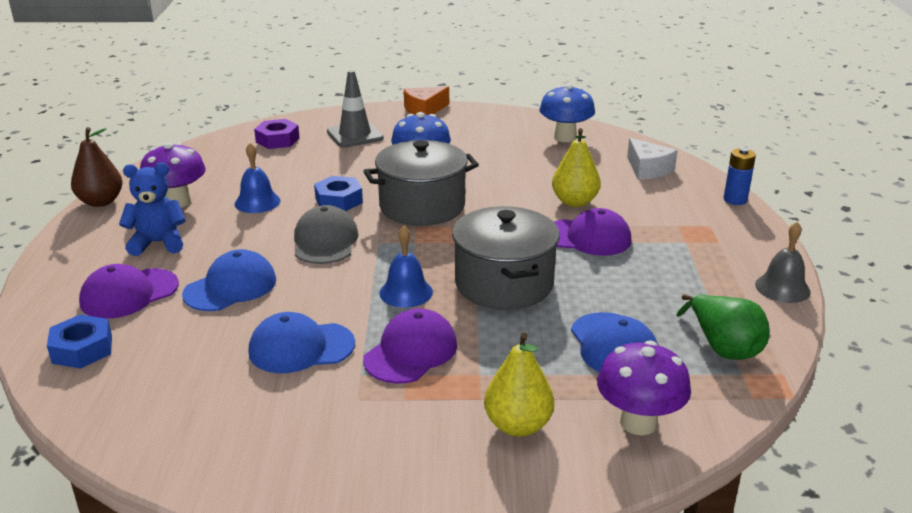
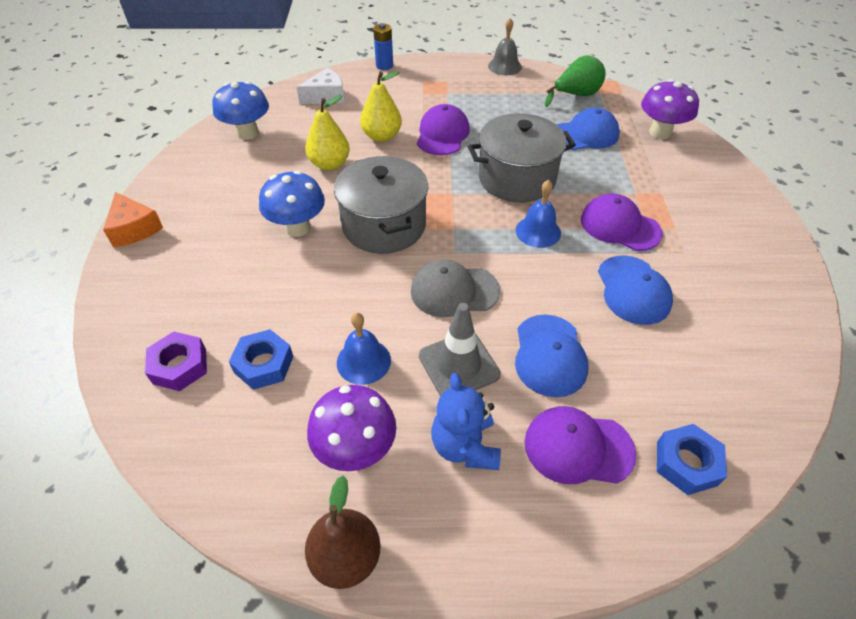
camera: 90 degrees left, 20 degrees up
(129, 294) = (578, 447): purple cap -> purple cap turned 135 degrees clockwise
(230, 287) = (549, 355): blue cap -> blue cap turned 135 degrees counterclockwise
(339, 200) = (366, 288): blue nut -> blue nut (264, 364)
(355, 135) = (190, 287): grey traffic cone -> grey traffic cone (459, 365)
(518, 425) = (682, 177): yellow pear -> yellow pear (330, 164)

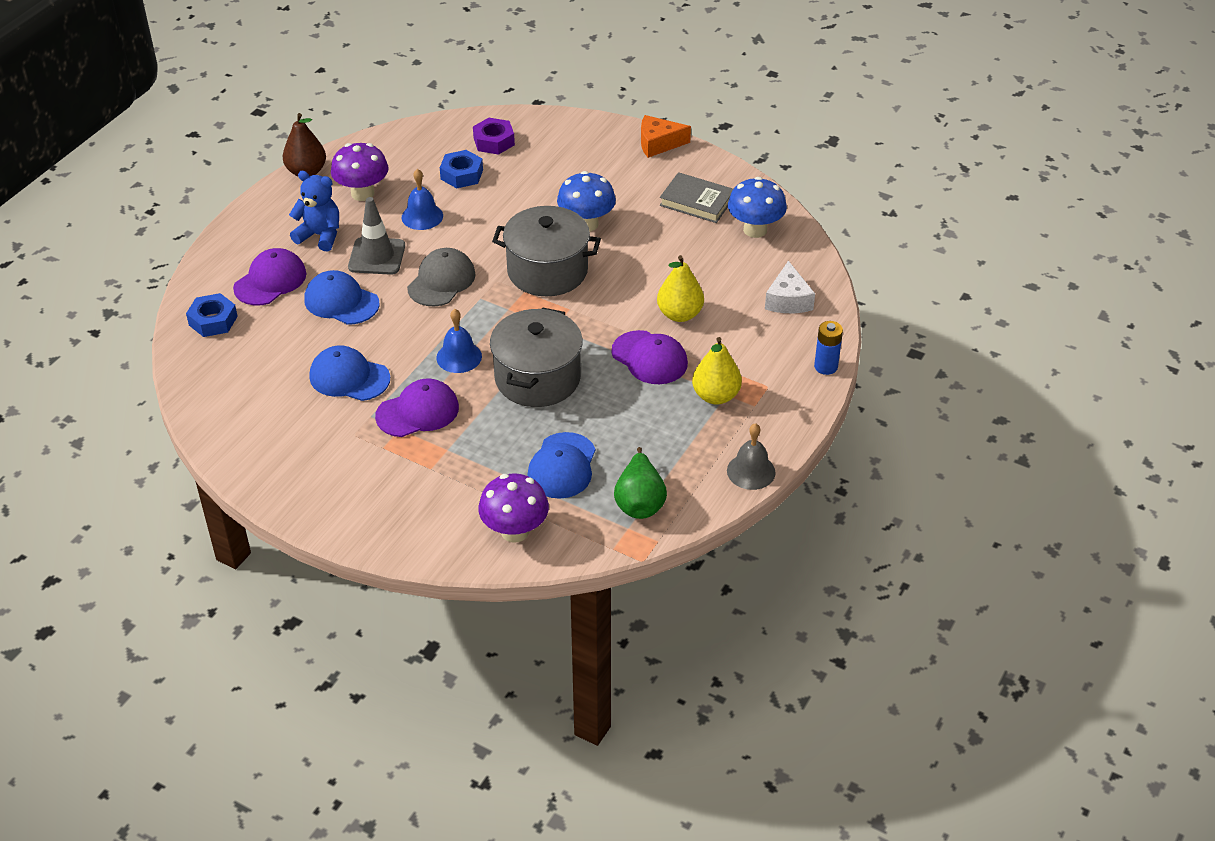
camera: 120 degrees right, 5 degrees down
(224, 174) = (697, 201): none -> grey book
(330, 164) = (660, 266): yellow pear -> yellow pear (715, 396)

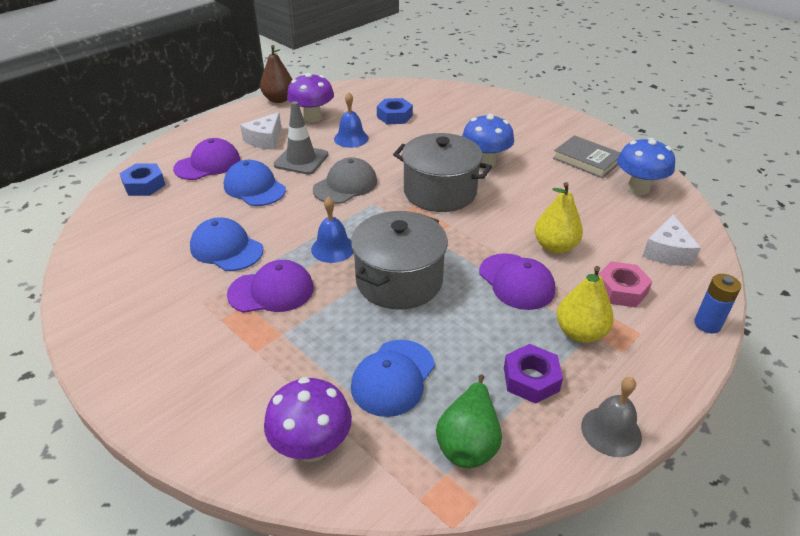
camera: 15 degrees right, 5 degrees down
(320, 235) = (265, 140): blue teddy bear -> white cheese
(494, 141) = (428, 99): purple nut -> purple nut (531, 379)
(658, 143) = (560, 117): orange cheese -> none
(748, 348) = (621, 290): none -> pink nut

